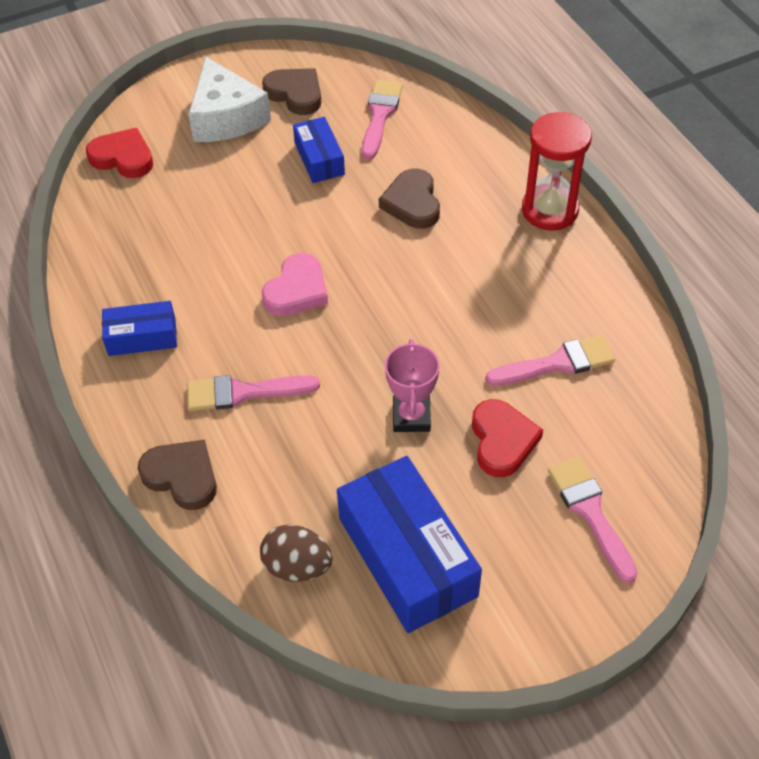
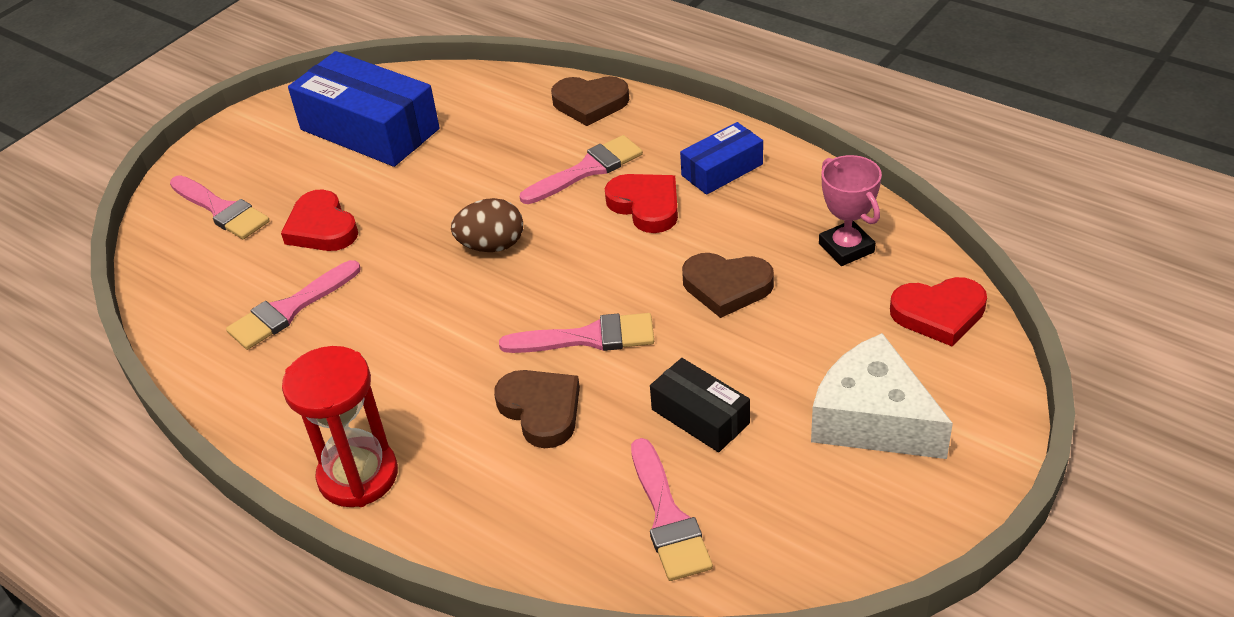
camera: 155 degrees right, 10 degrees down
(227, 330) = (646, 206): none -> red heart
(295, 94) = (814, 497): brown heart -> brown heart (726, 287)
(297, 290) = (606, 265): pink heart -> none
(297, 566) = (454, 94): brown egg -> brown egg (492, 246)
(319, 159) = (700, 416): blue box -> black box
(349, 239) = (588, 337): none -> pink brush
(411, 416) = (418, 212): pink trophy -> pink trophy (846, 248)

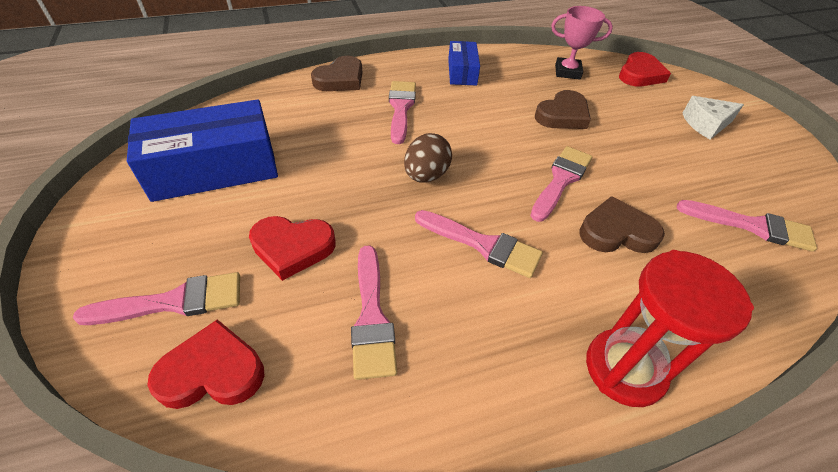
camera: 60 degrees left, 5 degrees up
(430, 329) = (483, 245): none -> pink brush
(646, 206) = (461, 106): red heart -> red heart (212, 371)
(700, 416) = (667, 173): black box -> none
(873, 419) = (706, 124): white cheese -> white cheese, size x0.62

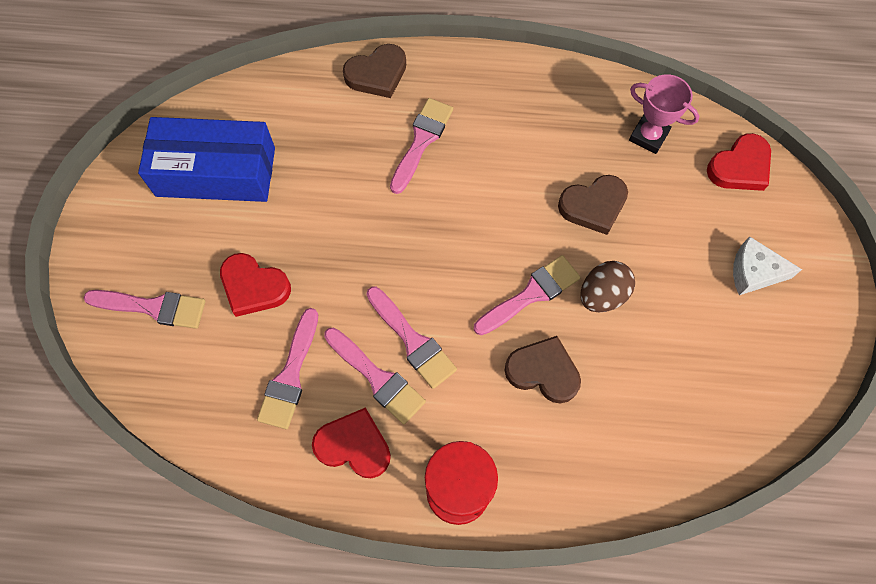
camera: 25 degrees right, 20 degrees up
(212, 371) = (166, 376): red heart -> red heart (354, 445)
(426, 175) = (402, 244): brown egg -> brown egg (602, 295)
(462, 72) = (519, 100): blue box -> none
(752, 226) = (683, 414): pink brush -> pink brush (377, 378)

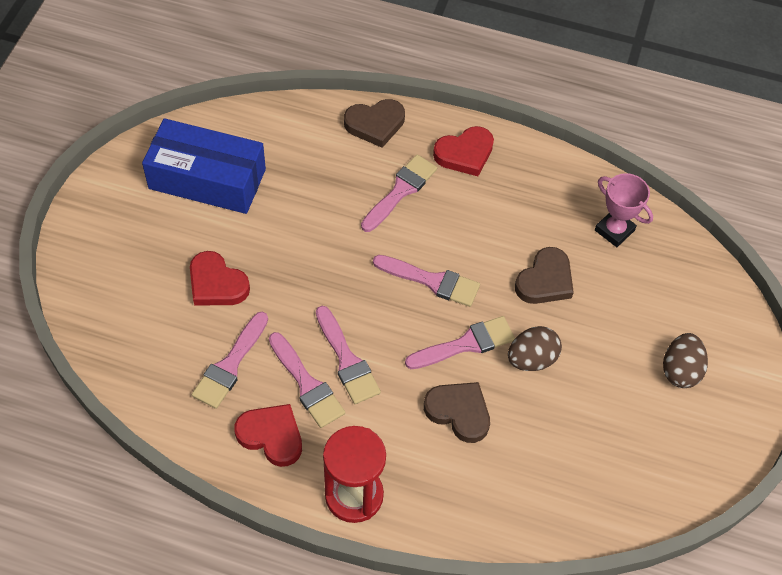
camera: 10 degrees right, 10 degrees down
(153, 307) = (124, 282): pink brush -> pink brush (432, 281)
(593, 206) = (545, 280): brown heart -> brown heart turned 45 degrees counterclockwise
(740, 167) = (694, 275): red heart -> red heart (465, 154)
(754, 272) = (680, 370): white cheese -> brown egg

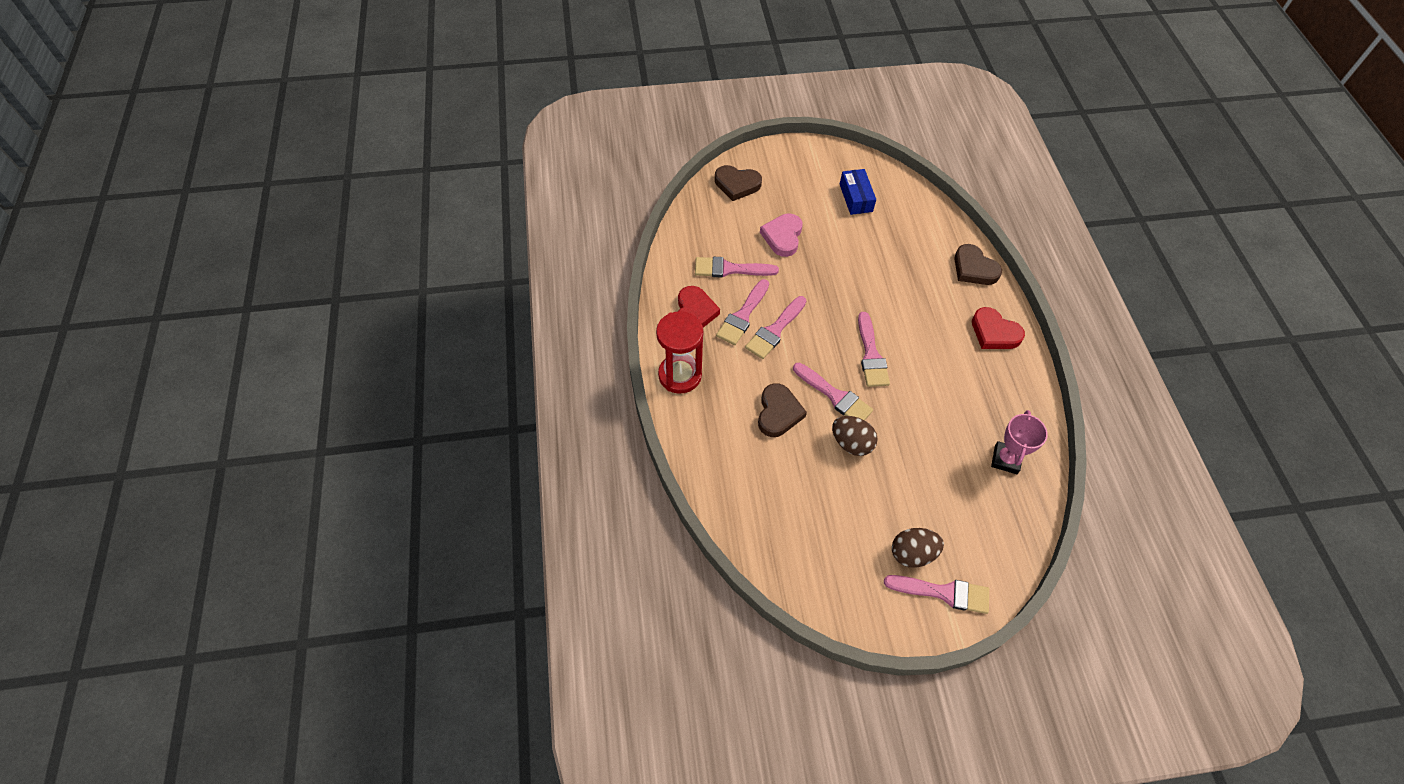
camera: 65 degrees right, 0 degrees up
(207, 179) = (855, 198): blue box -> blue box, size x0.54
(216, 284) = (782, 237): red heart -> pink heart
(401, 191) = (931, 306): pink brush -> pink brush (943, 593)
(545, 280) = (924, 427): brown heart -> brown heart (737, 184)

